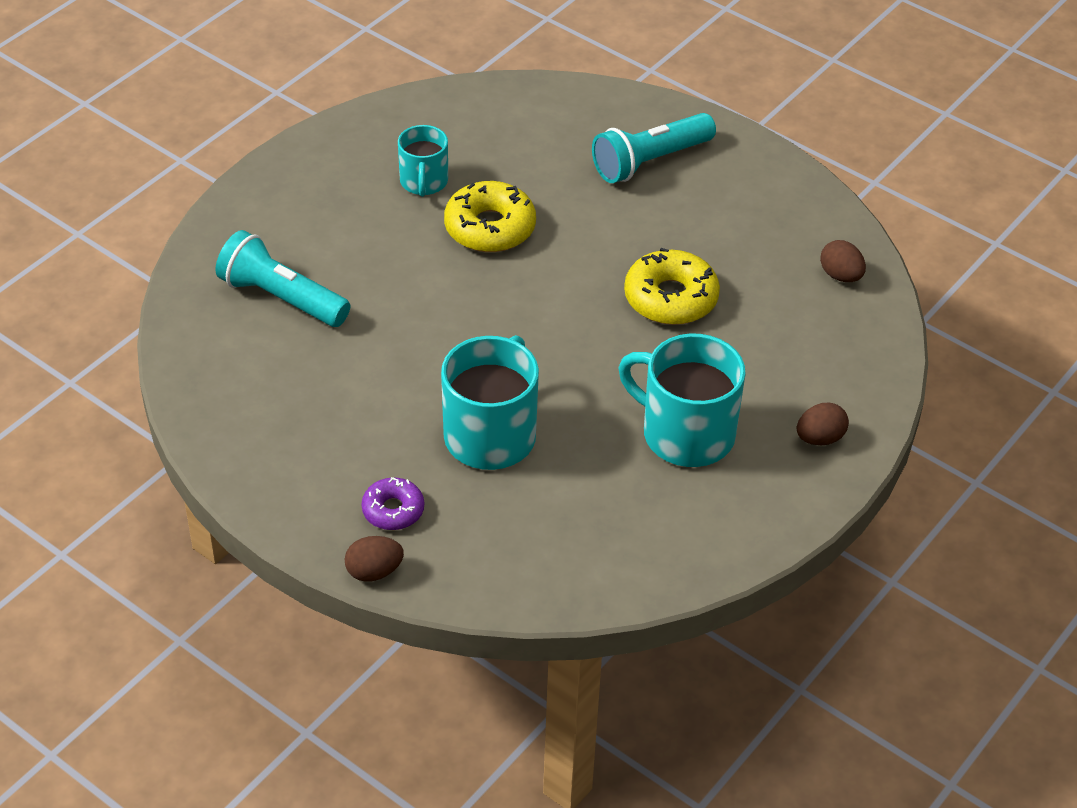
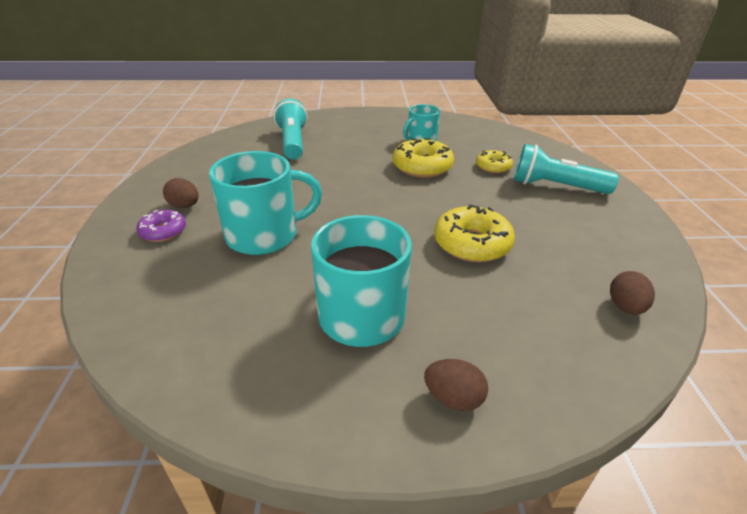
camera: 50 degrees right, 10 degrees down
(374, 571) = (100, 248): brown egg -> brown egg (184, 206)
(558, 173) = (493, 167): none -> yellow donut

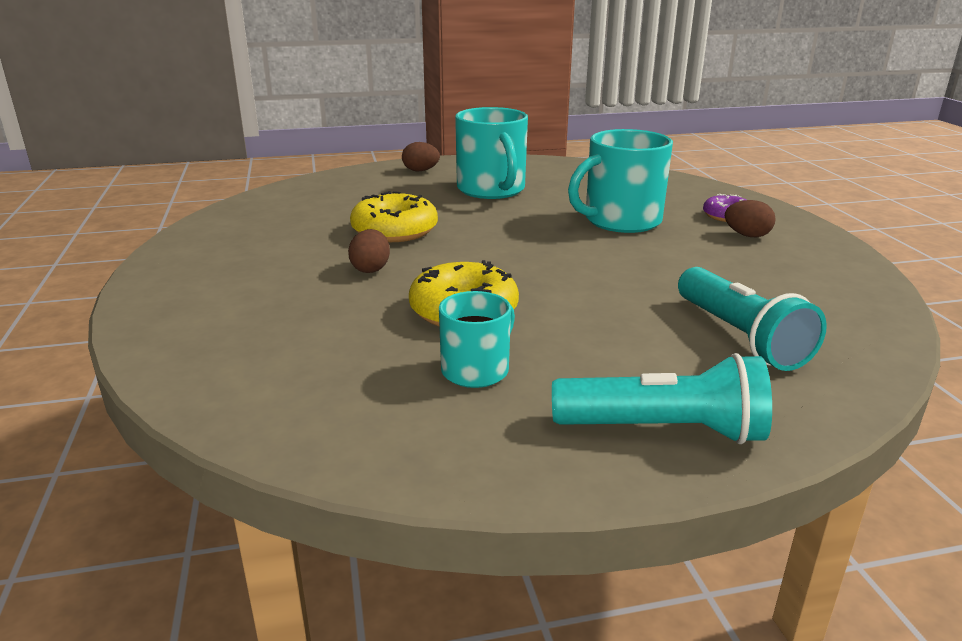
camera: 170 degrees right, 10 degrees down
(493, 167) = (333, 322): yellow donut -> none
(555, 186) = (243, 298): turquoise flashlight -> turquoise flashlight (664, 430)
(625, 307) = (269, 205): brown egg -> brown egg (371, 269)

